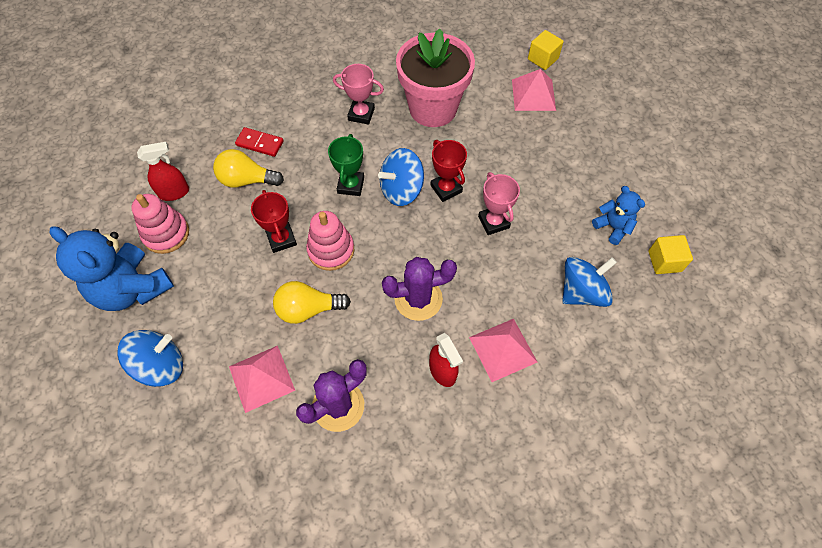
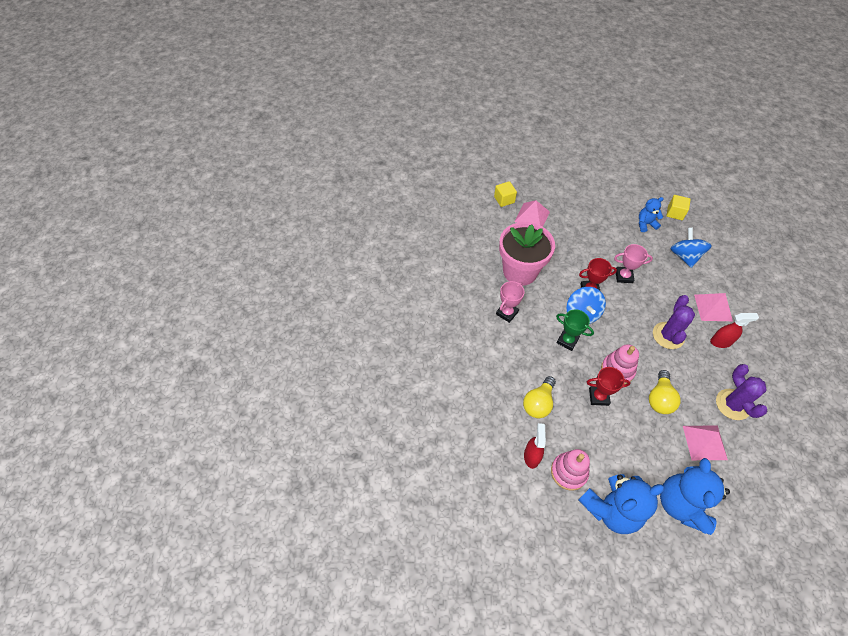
camera: 65 degrees left, 5 degrees down
(161, 366) = (681, 504): blue spinning top -> blue teddy bear
(260, 143) = (507, 384): red domino -> none

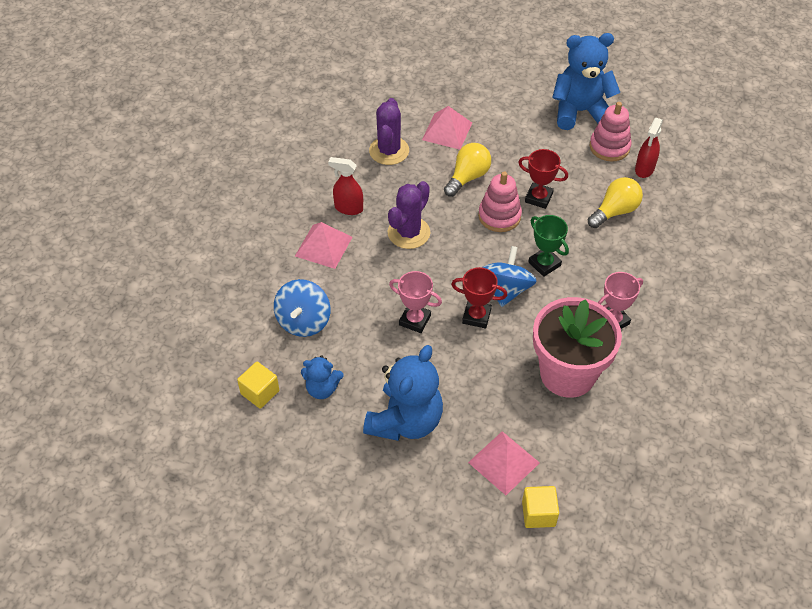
camera: 160 degrees left, 5 degrees down
(681, 504) = (507, 97): blue teddy bear -> blue teddy bear (405, 421)

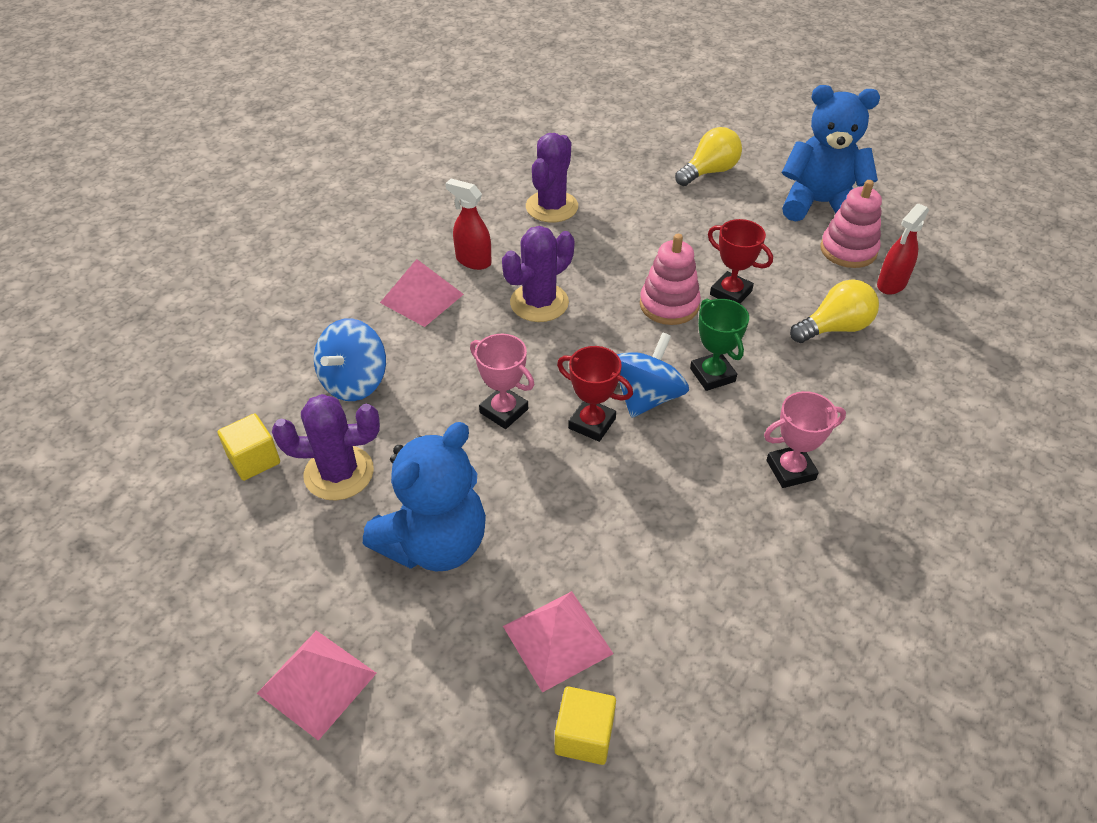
camera: 15 degrees right, 5 degrees down
(322, 388) = (339, 473): blue teddy bear -> purple cactus
(447, 131) = (635, 197): pink pyramid -> pink pyramid (317, 683)
(468, 177) = (642, 253): yellow light bulb -> yellow light bulb (709, 172)
(567, 374) = (699, 530): pink flower pot -> none

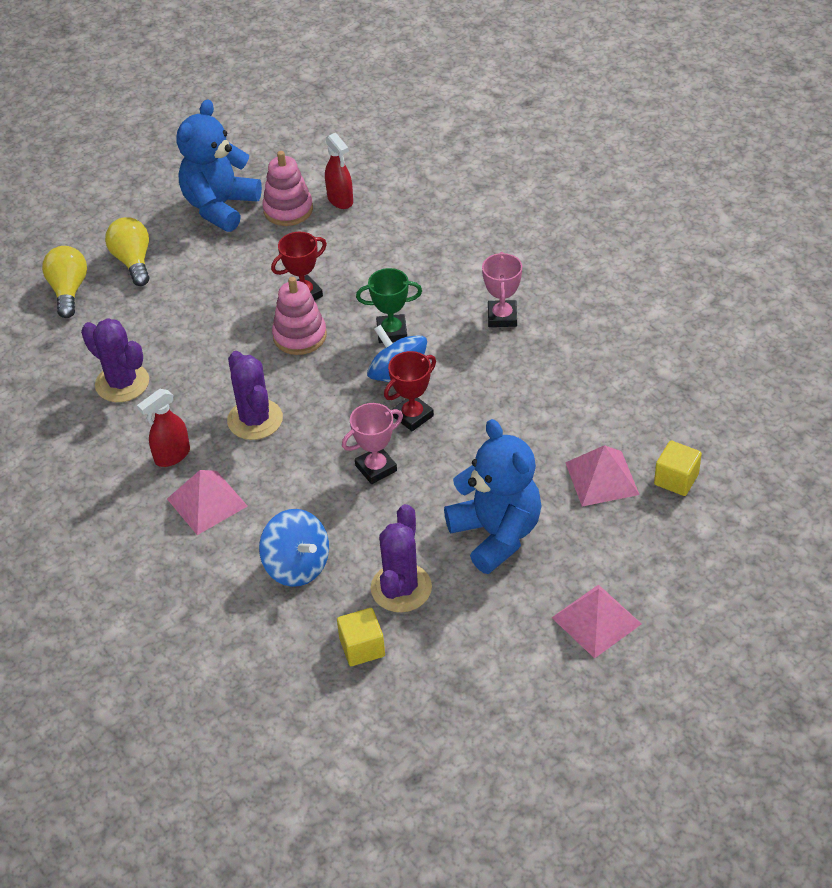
camera: 70 degrees left, 0 degrees up
(834, 328) = (373, 248): yellow light bulb -> yellow light bulb (69, 291)

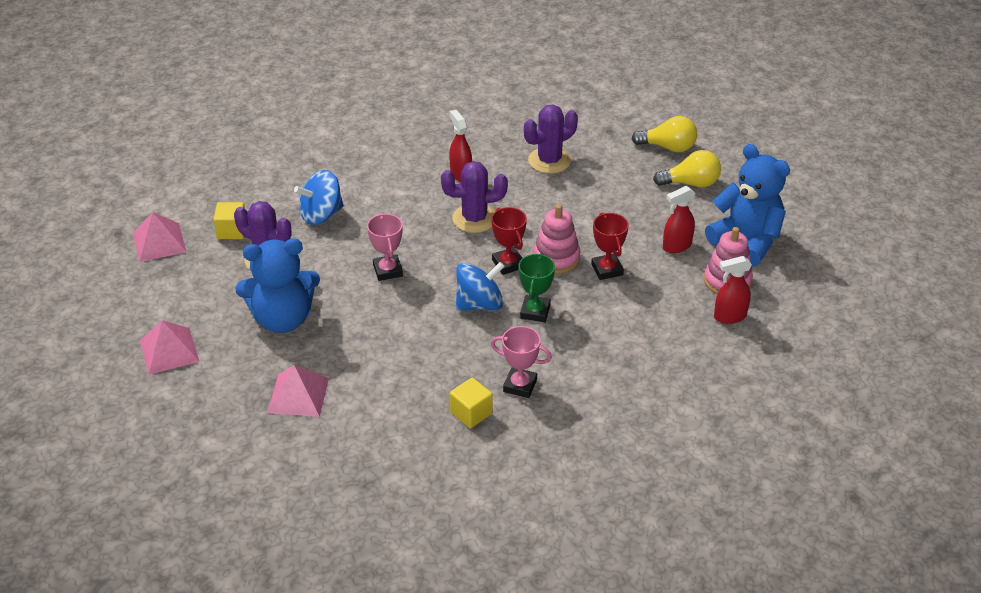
camera: 105 degrees right, 5 degrees down
(207, 502) = (406, 183): pink pyramid -> pink pyramid (159, 242)
(246, 253) = (676, 246): none -> red spray bottle
(412, 416) = (431, 302): red trophy -> red trophy (508, 264)
(676, 479) = (268, 441): yellow cube -> yellow cube (471, 413)

